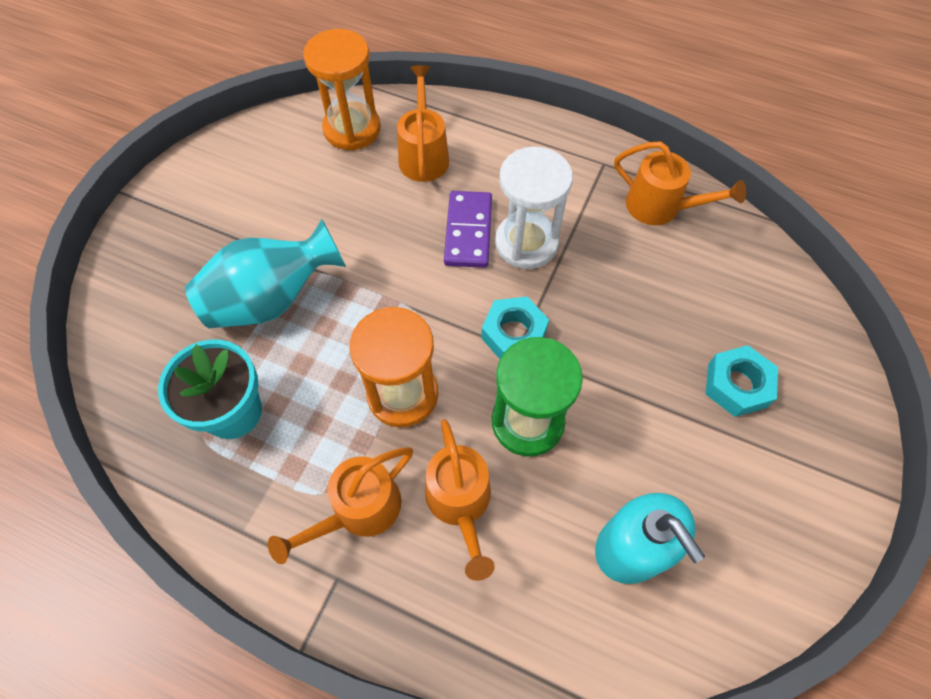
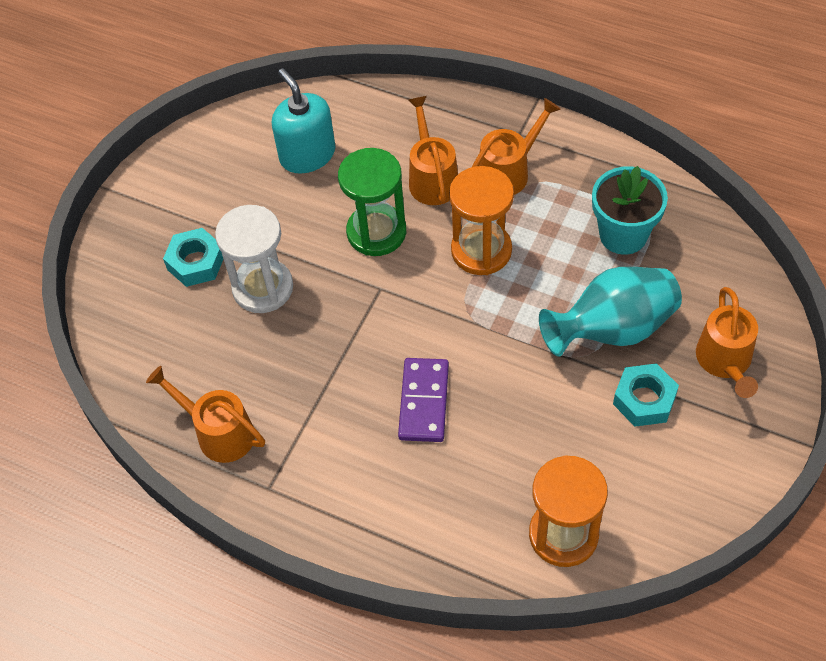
camera: 175 degrees left, 5 degrees down
(423, 154) = (475, 498): orange watering can -> orange watering can (725, 362)
(514, 334) = (383, 301): turquoise nut -> turquoise nut (644, 399)
(526, 243) = (365, 390): white hourglass -> white hourglass (263, 288)

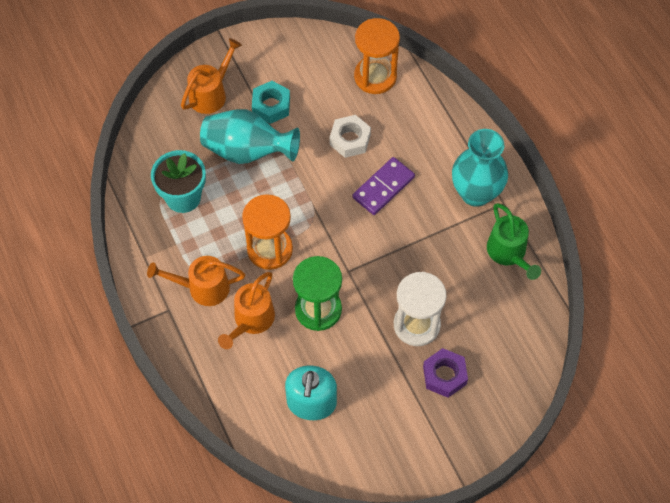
camera: 145 degrees left, 5 degrees up
(196, 262) = (444, 375): turquoise nut -> purple nut
(218, 432) = (509, 253): orange watering can -> green watering can
(311, 475) = (475, 193): none -> turquoise vase
(514, 429) = (350, 140): none -> white nut

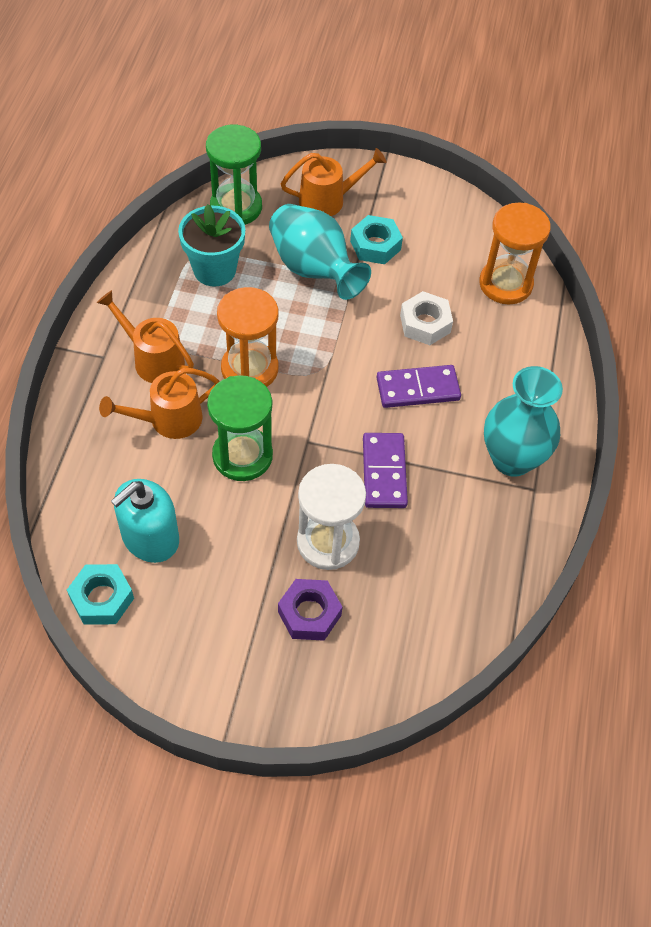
camera: 35 degrees right, 5 degrees down
(154, 141) = (236, 207): none -> green hourglass
(318, 460) = (102, 598): none -> turquoise nut
(410, 257) = (384, 472): none -> purple domino
(509, 253) = (494, 543): green watering can -> none

